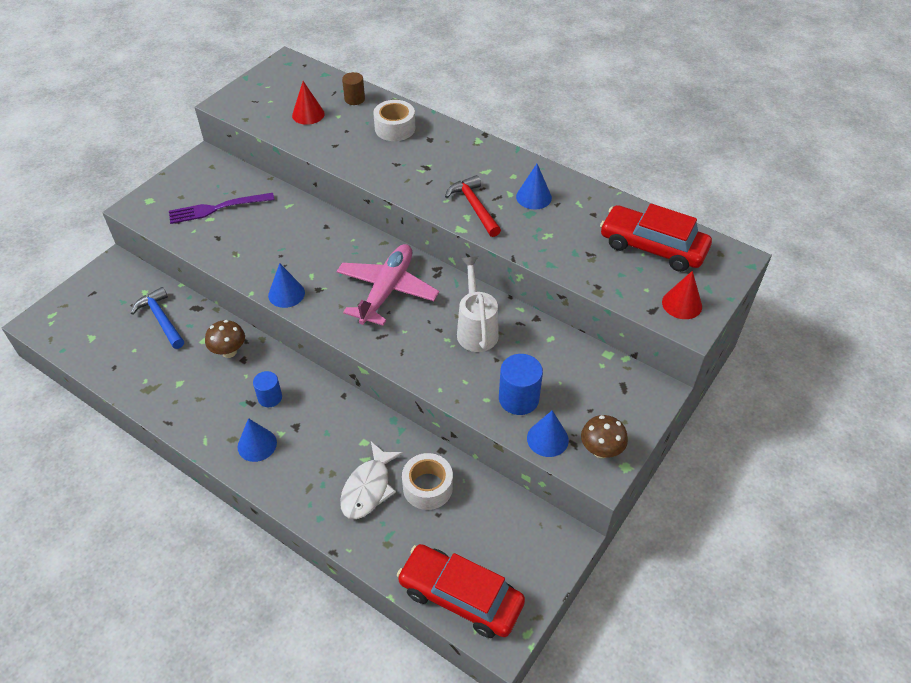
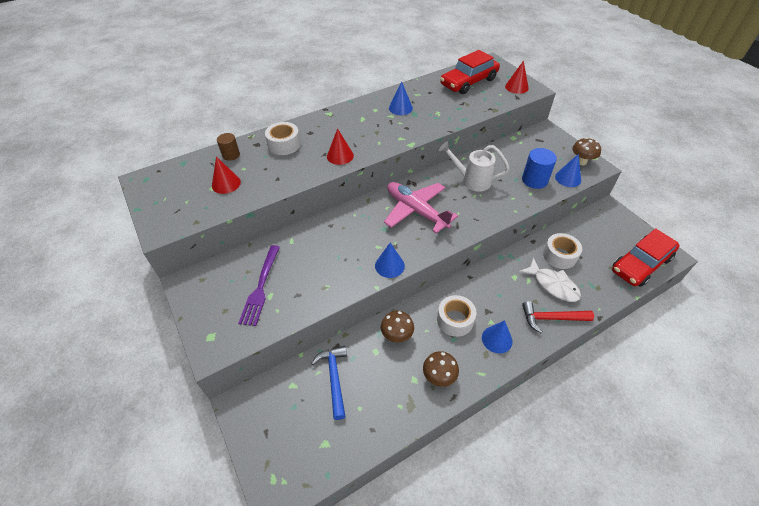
camera: 65 degrees left, 0 degrees up
(161, 319) = (334, 378): blue hammer -> blue hammer turned 90 degrees clockwise
(188, 403) = (439, 377): none -> brown mushroom
(270, 397) = (455, 320): blue cylinder -> white tape
(400, 177) = (340, 156): none -> red cone
(474, 207) = (393, 133): red hammer -> red hammer (551, 318)

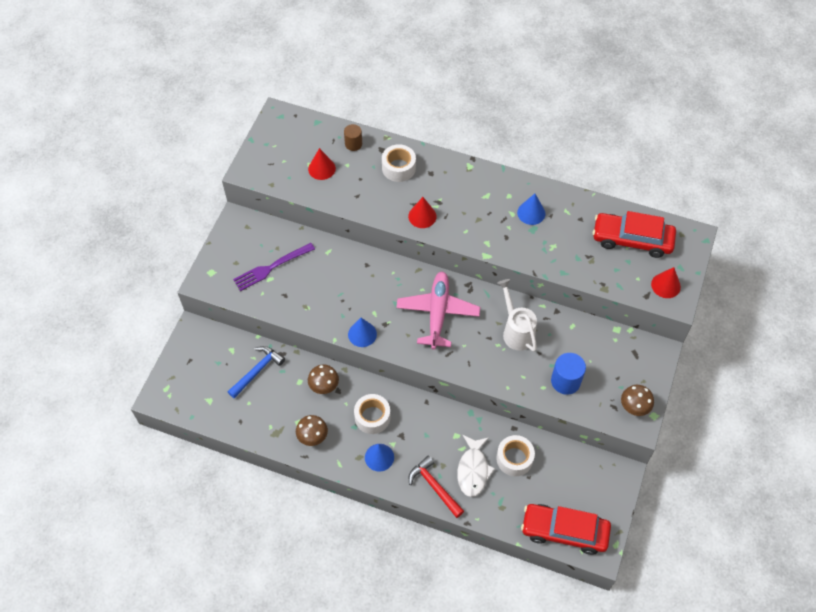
camera: 50 degrees right, 10 degrees up
(568, 178) = (595, 407): blue cone -> none

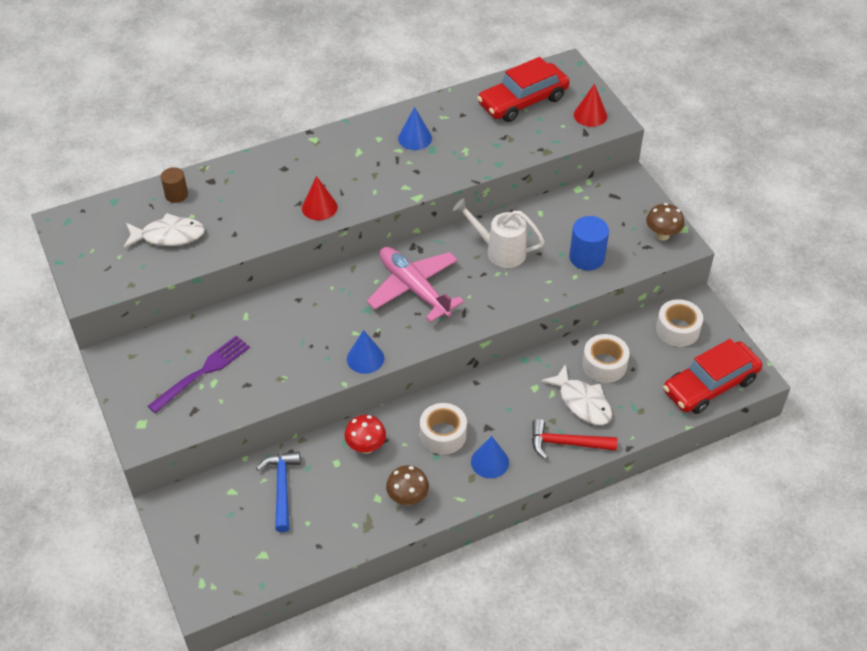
camera: 45 degrees left, 10 degrees down
(271, 268) = (203, 372): purple fork -> purple fork turned 150 degrees counterclockwise
(321, 168) = (169, 236): red cone -> white fish
(324, 386) = (366, 447): brown mushroom -> red mushroom
(398, 168) = (247, 184): white tape -> white tape (677, 329)

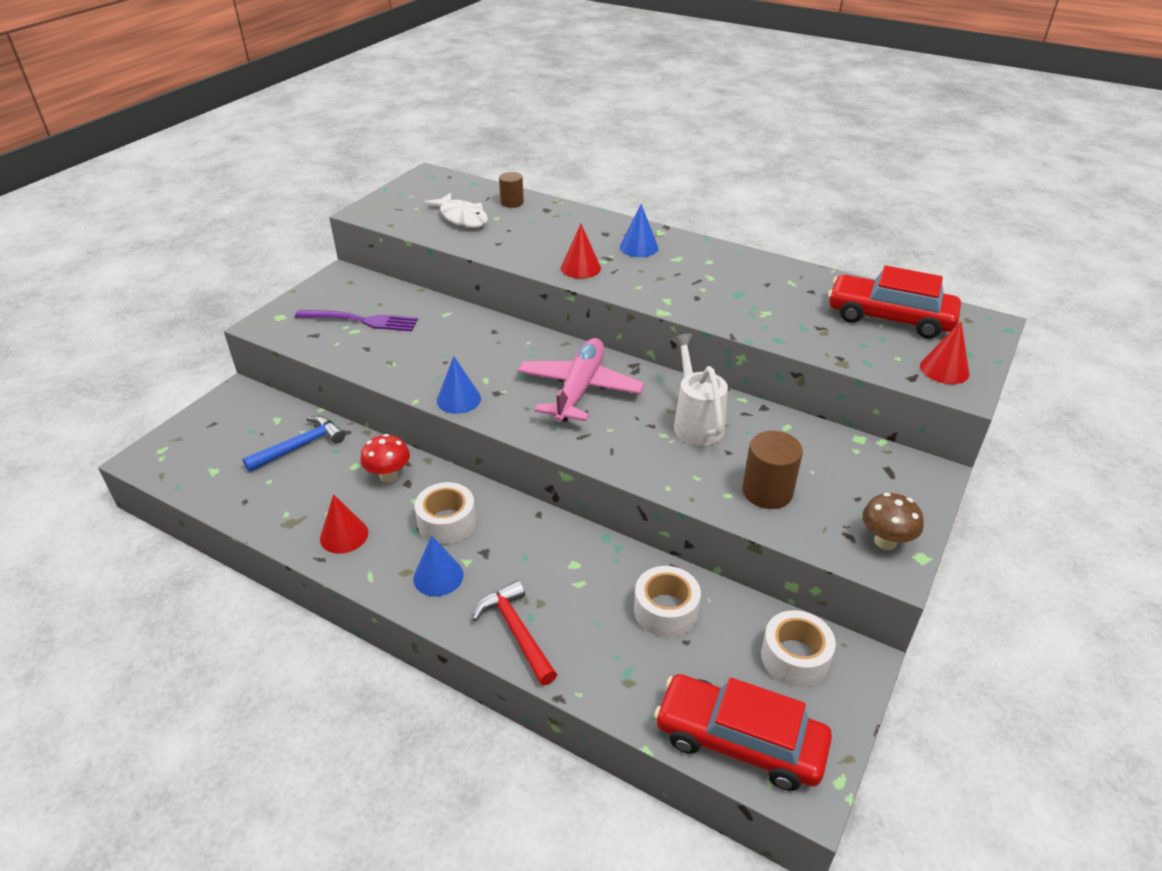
camera: 55 degrees right, 10 degrees down
(407, 498) = (344, 535): brown mushroom -> red cone
(415, 138) = (738, 279): blue cone -> blue cone (639, 247)
(582, 402) = (590, 617): white fish -> none
(586, 257) = (767, 491): blue cylinder -> brown cylinder

